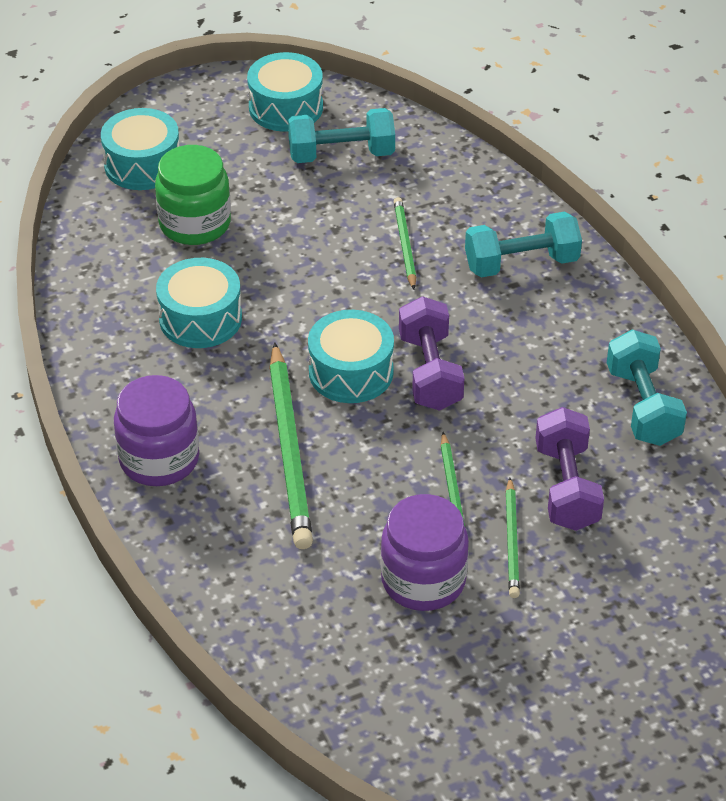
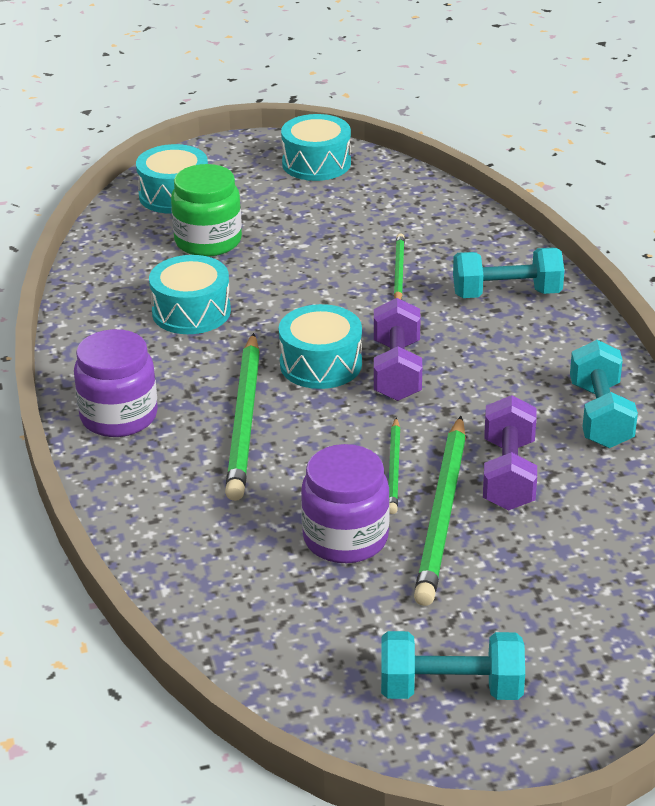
camera: 10 degrees right, 10 degrees down
(341, 154) = (358, 200): turquoise dumbbell -> turquoise dumbbell (451, 689)
(512, 541) = (443, 514): green pencil -> green pencil, size x1.86

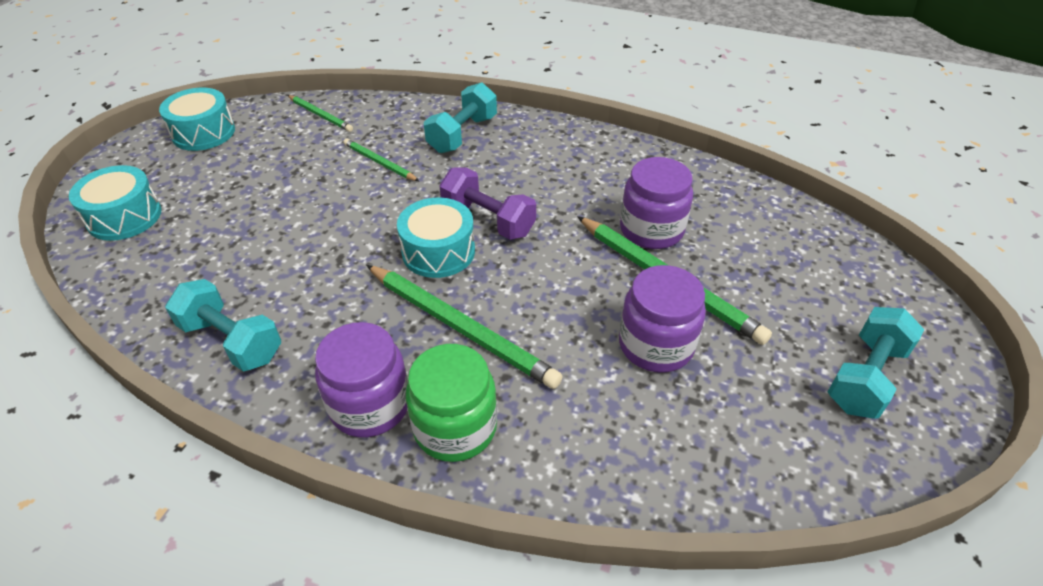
camera: 55 degrees left, 10 degrees up
(191, 312) = (287, 286): turquoise drum -> none
(208, 241) = (211, 230): green jar -> green jar (455, 427)
(394, 469) = (597, 278): green pencil -> green pencil (320, 115)
(508, 474) = (651, 230): purple dumbbell -> purple jar
(600, 415) = (626, 164): turquoise dumbbell -> turquoise dumbbell (232, 341)

